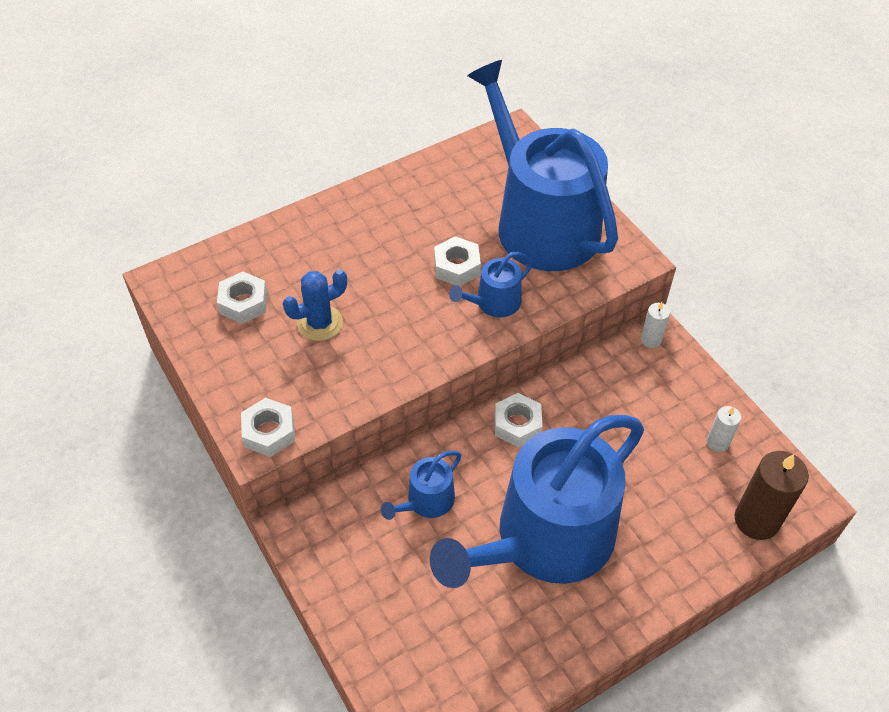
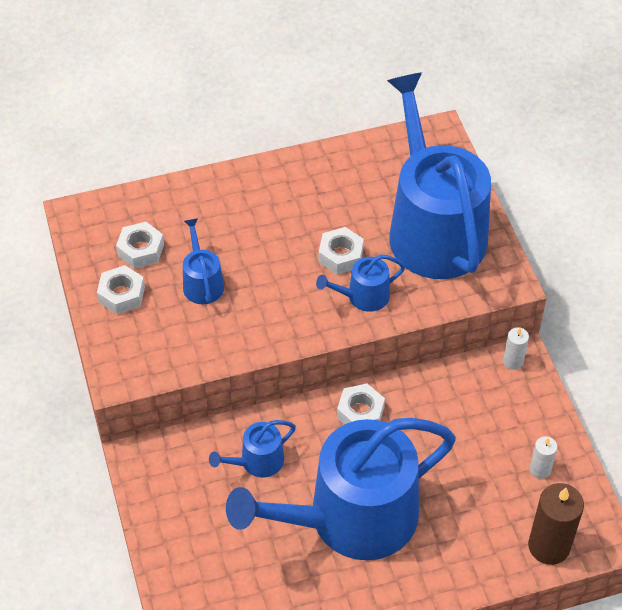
camera: 15 degrees right, 0 degrees up
(269, 432) = (131, 369): white nut -> white nut (121, 294)
(320, 323) = (202, 282): blue cactus -> blue watering can

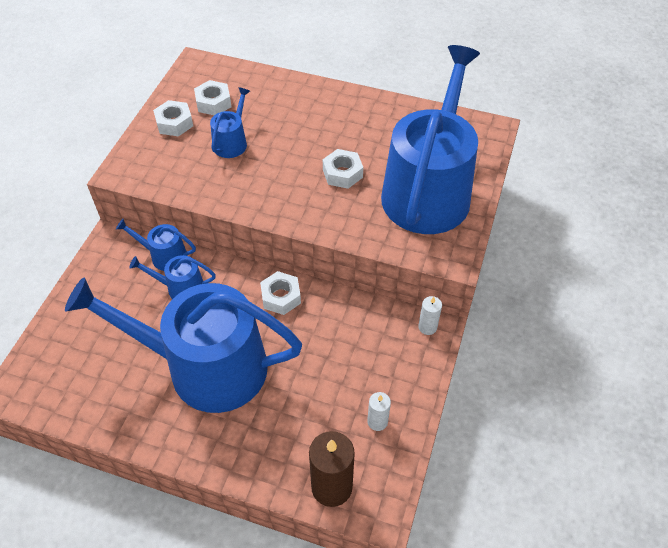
camera: 35 degrees right, 0 degrees up
(363, 296) = (332, 209): blue watering can -> blue watering can (164, 256)

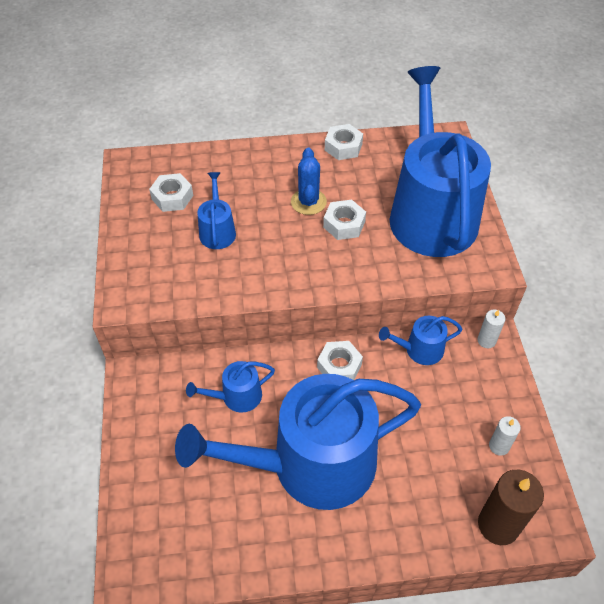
camera: 25 degrees left, 0 degrees up
(164, 256) = (199, 371): blue watering can -> blue watering can (419, 350)
(174, 123) = (145, 231): white nut -> white nut (343, 147)
(324, 144) = (308, 202): none -> blue cactus

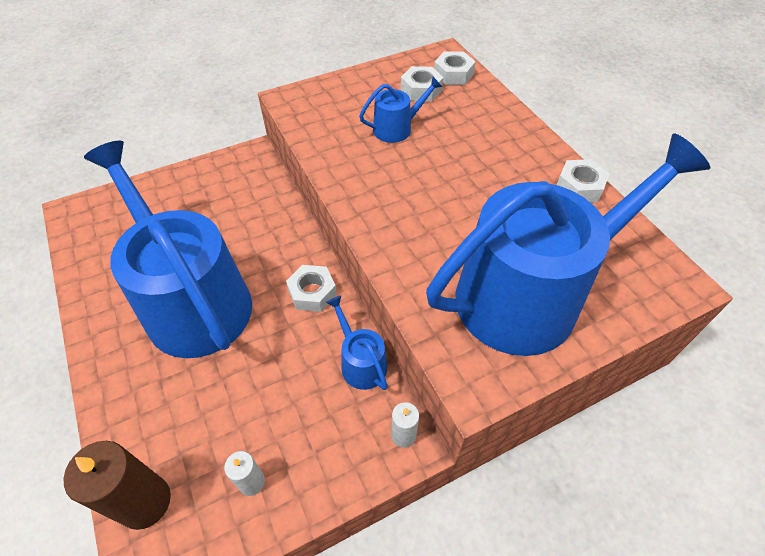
camera: 70 degrees right, 0 degrees up
(237, 396) = (252, 225): blue watering can -> none
(308, 202) = (475, 181): blue cactus -> none
(344, 224) = (460, 217): white nut -> white nut (453, 74)

